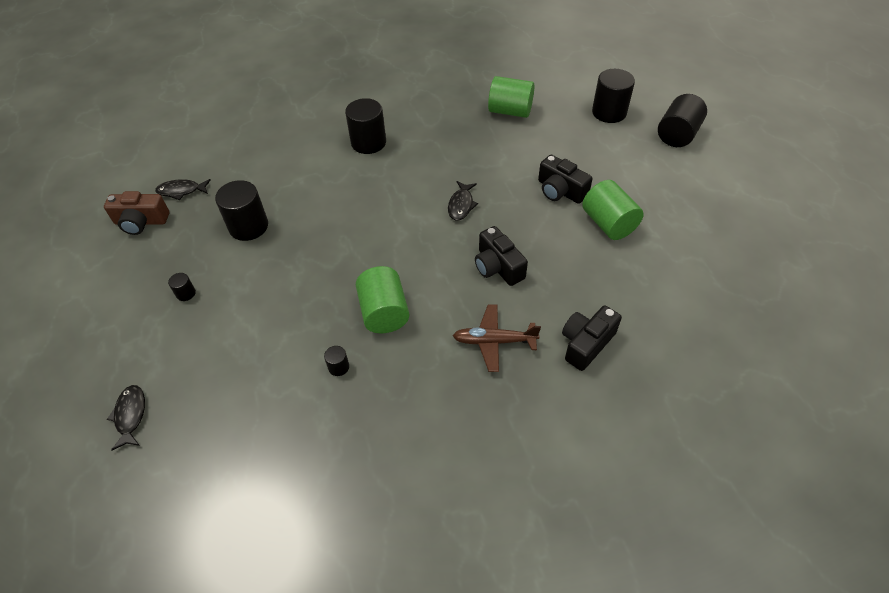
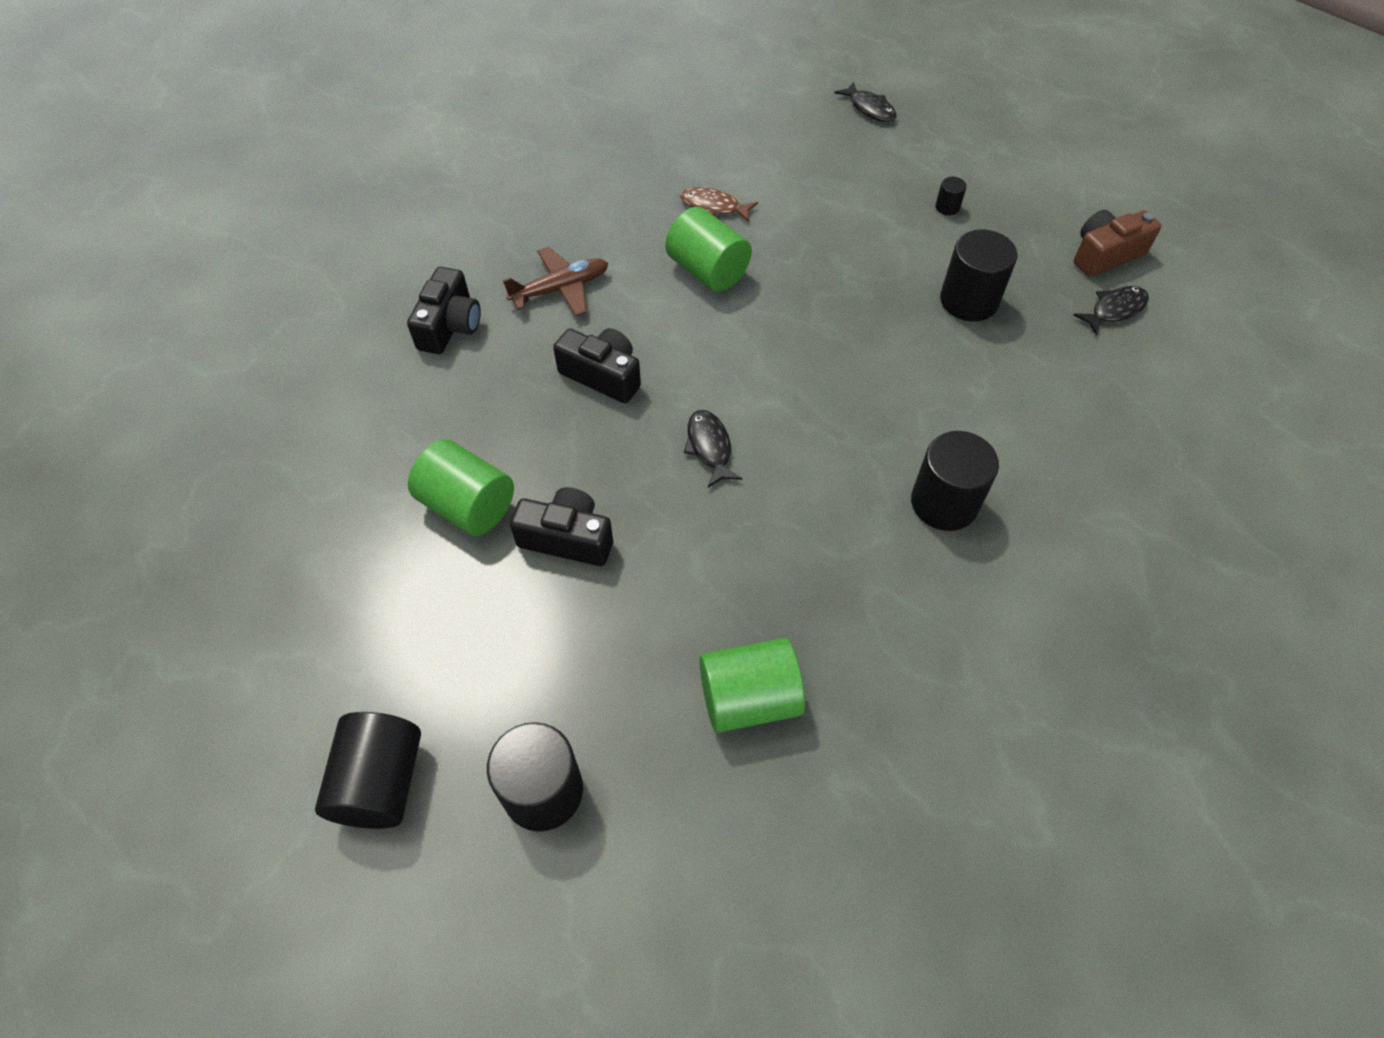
camera: 150 degrees right, 5 degrees up
(338, 367) = (714, 207): black cylinder -> brown fish

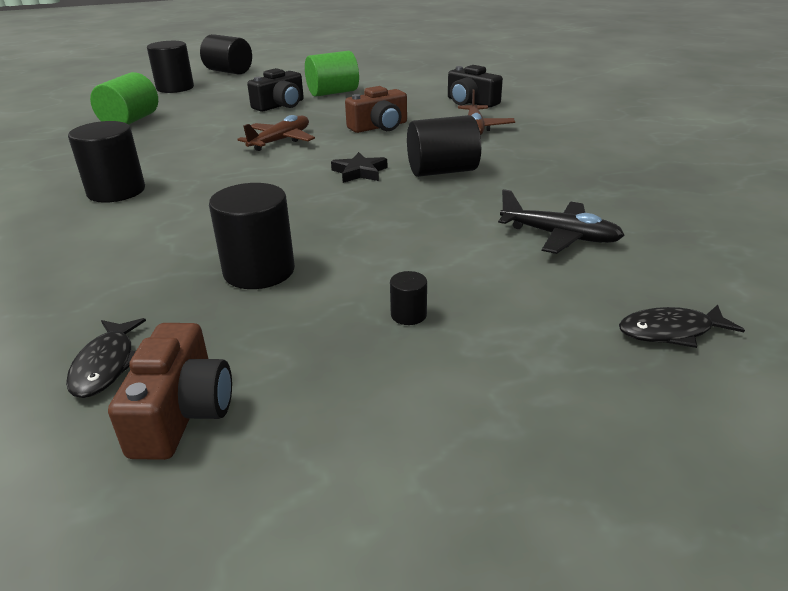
camera: 120 degrees right, 25 degrees down
(602, 375) = (379, 127): black camera -> brown camera
(708, 271) = (442, 171): green cylinder -> black cylinder
(709, 447) = (281, 141): black fish -> brown plane
(714, 207) = (525, 190): brown fish -> none
(752, 329) = (360, 172): none -> black star
(787, 170) = (560, 236): none -> black plane

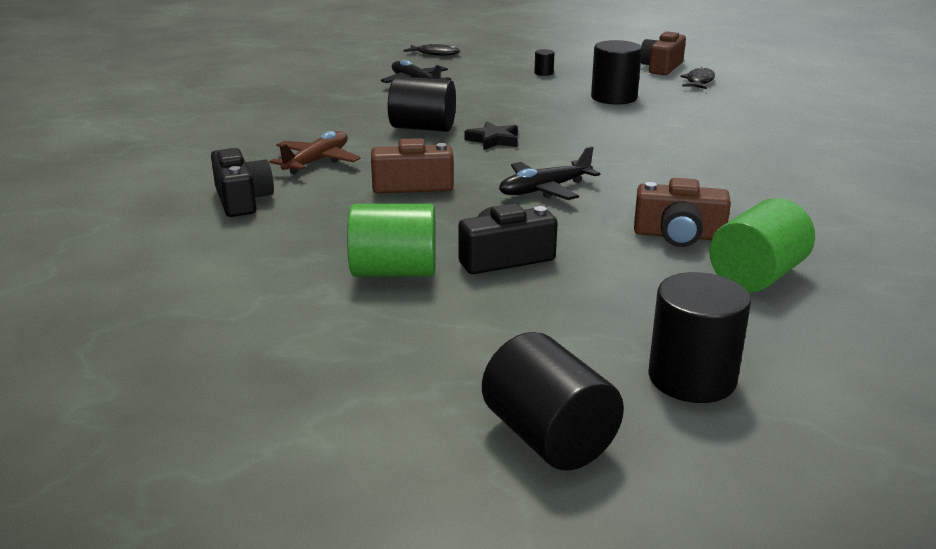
camera: 155 degrees left, 5 degrees down
(116, 191) = (730, 164): black cylinder -> none
(175, 131) = (678, 235): none -> brown camera
(281, 141) = (544, 190): brown plane -> black plane

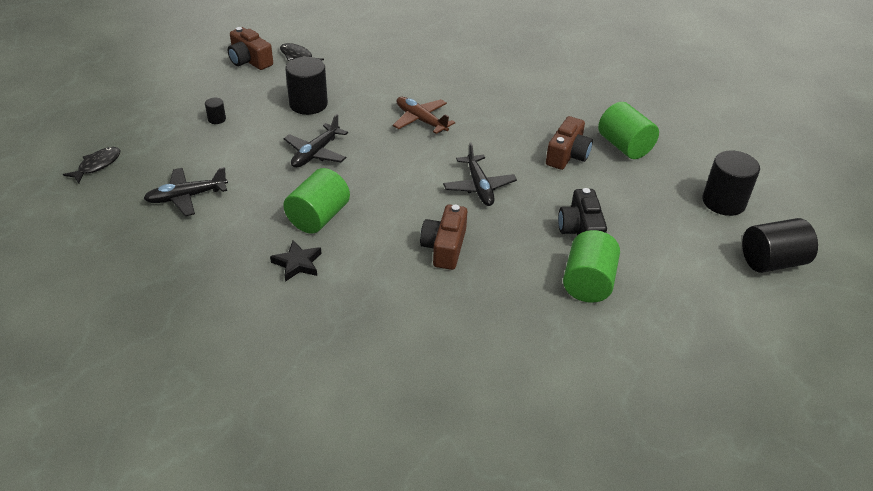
camera: 75 degrees left, 15 degrees up
(242, 200) = (435, 349): black camera -> none
(317, 161) = (367, 293): brown plane -> brown plane (421, 120)
(423, 128) = (318, 217): black cylinder -> green cylinder
(493, 140) = (369, 186): black star -> black star (297, 263)
(529, 112) = (315, 153): none -> black plane

